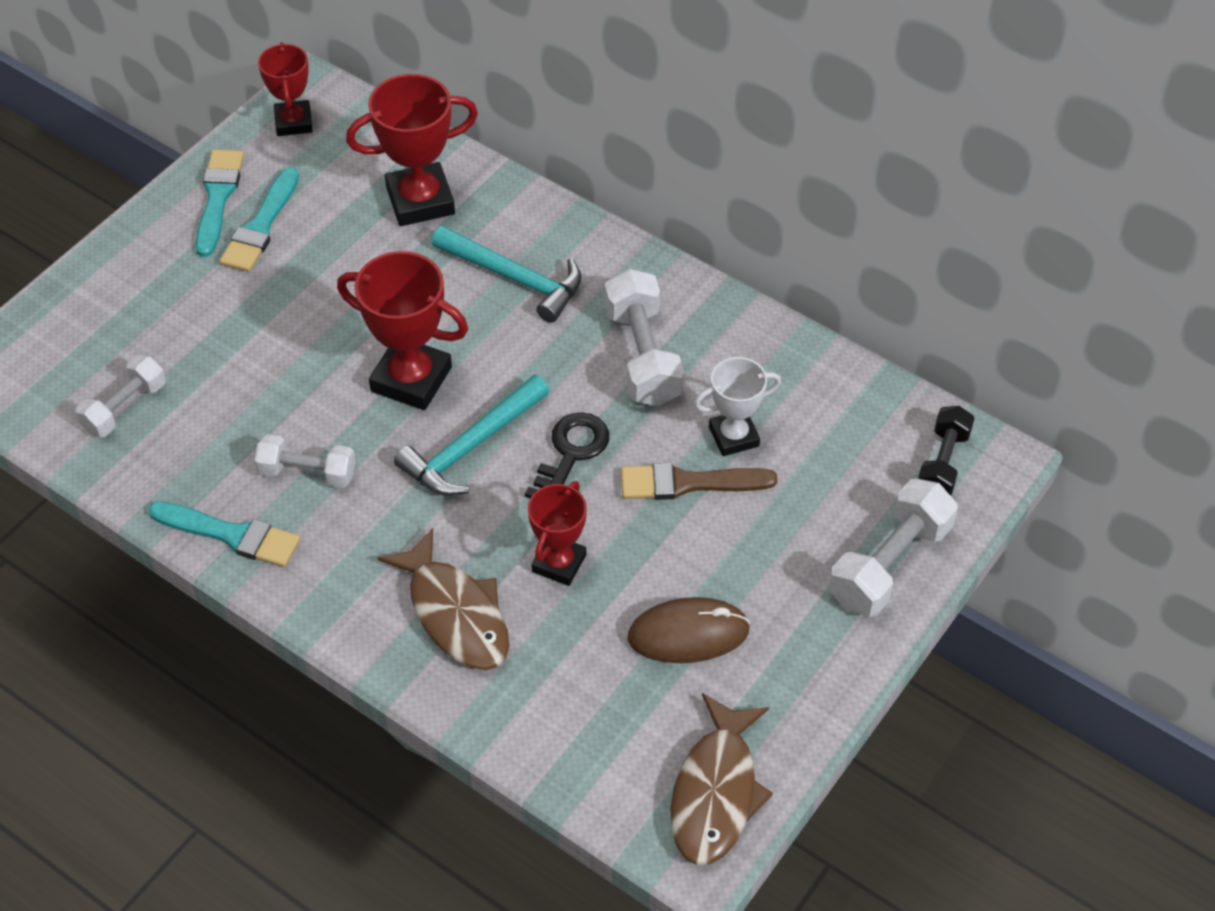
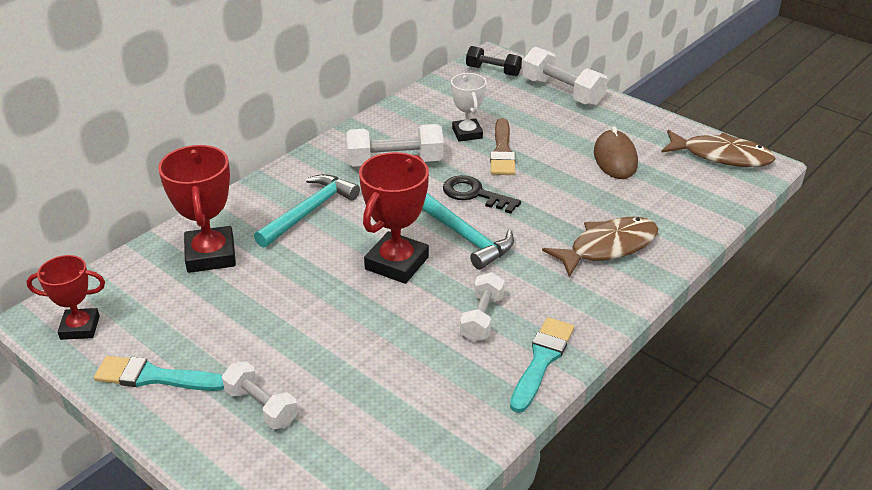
camera: 85 degrees left, 15 degrees down
(125, 408) = (399, 434): white dumbbell -> white dumbbell (261, 406)
(261, 226) = (204, 347): turquoise brush -> none
(559, 563) = (565, 203): red trophy -> none

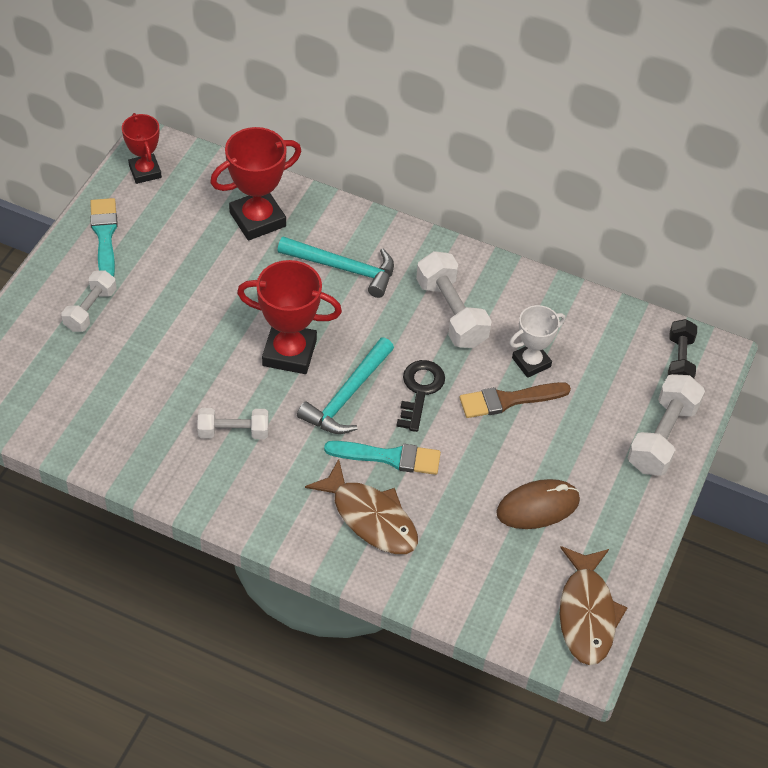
camera: 70 degrees right, 15 degrees up
(541, 360) = (191, 485): turquoise brush -> turquoise brush (389, 457)

